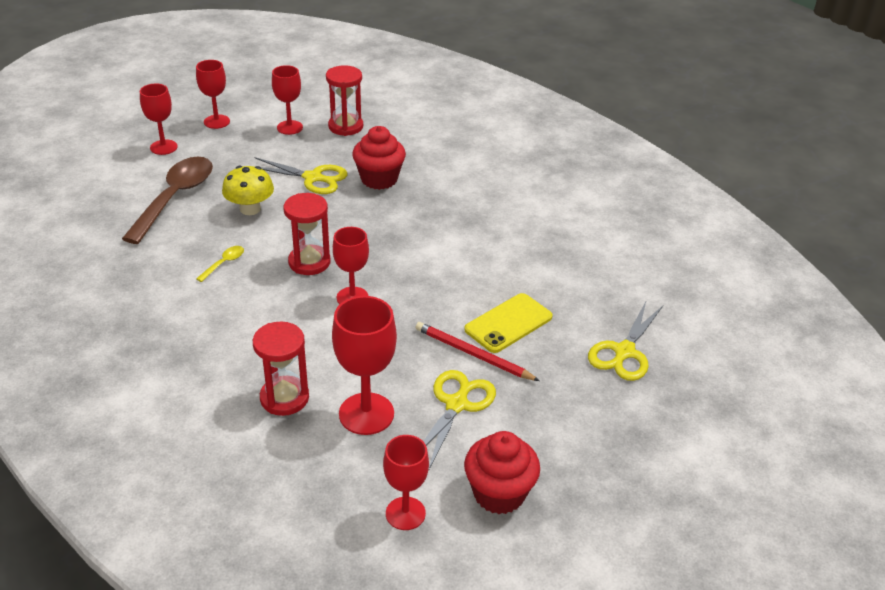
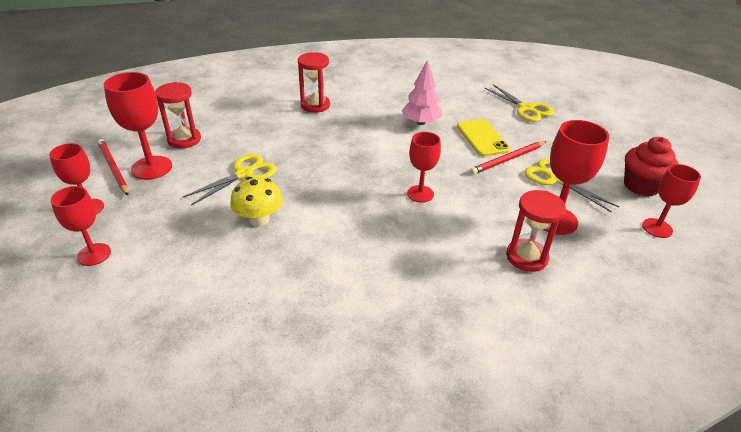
camera: 65 degrees left, 0 degrees up
(175, 198) = (197, 264): brown spoon -> none
(224, 263) = (330, 253): yellow spoon -> none
(276, 110) = (113, 168): none -> red pencil
(289, 127) = (151, 168): red goblet -> red goblet, size x1.52
(309, 262) = (361, 204): red hourglass -> red hourglass (315, 105)
(379, 179) = (276, 143): red cupcake -> none
(504, 265) = (421, 122): none -> pink tree

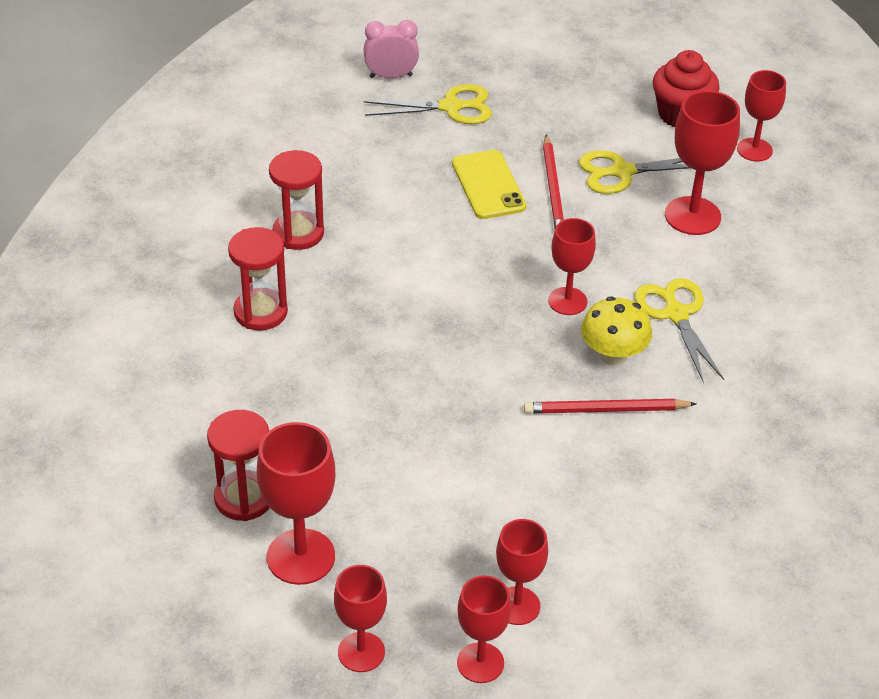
camera: 60 degrees left, 5 degrees up
(113, 168) = (267, 604): red pencil -> red pencil (605, 410)
(147, 254) = (517, 606): none -> red goblet
(244, 174) = (397, 456): yellow scissors -> yellow scissors (676, 314)
(259, 219) = (515, 473): yellow mushroom -> yellow mushroom (613, 355)
(421, 122) = (403, 223): pink tree -> none
(482, 138) = (488, 185): yellow phone -> yellow phone turned 60 degrees clockwise
(523, 86) = (391, 76): none -> pink clock
(526, 257) = (735, 272): red hourglass -> red hourglass (298, 233)

